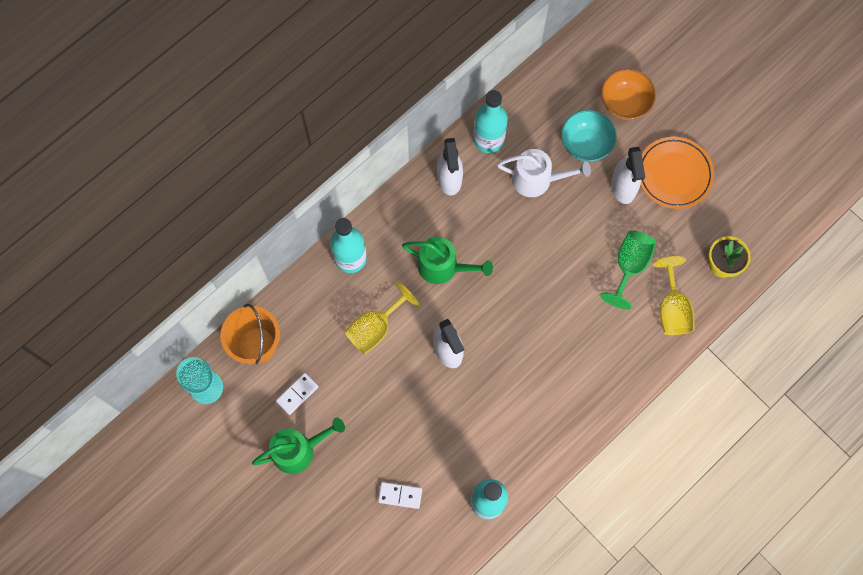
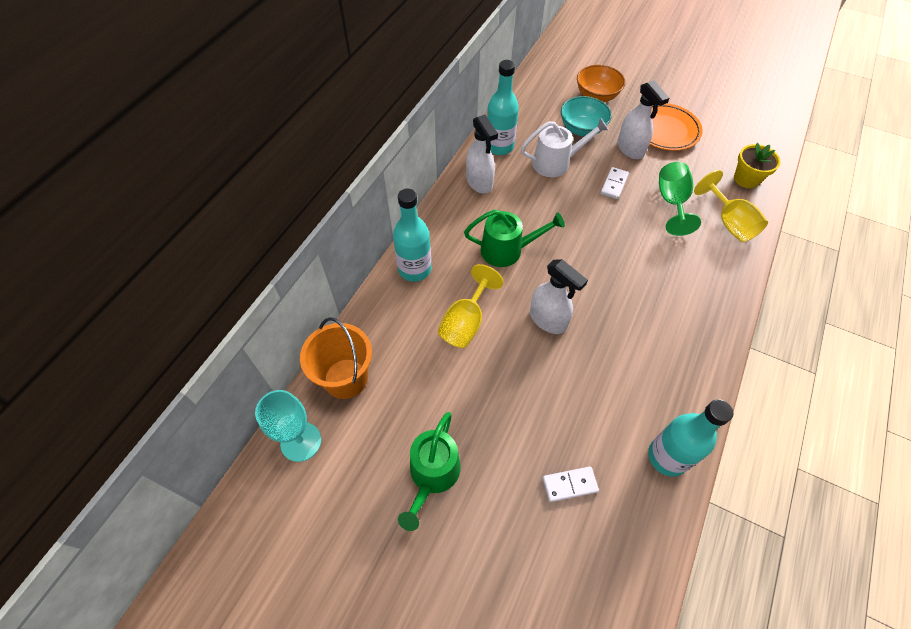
camera: 20 degrees left, 15 degrees down
(297, 394) = (408, 413): white domino -> white domino (614, 184)
(298, 450) = (432, 475): green watering can -> green watering can turned 150 degrees clockwise

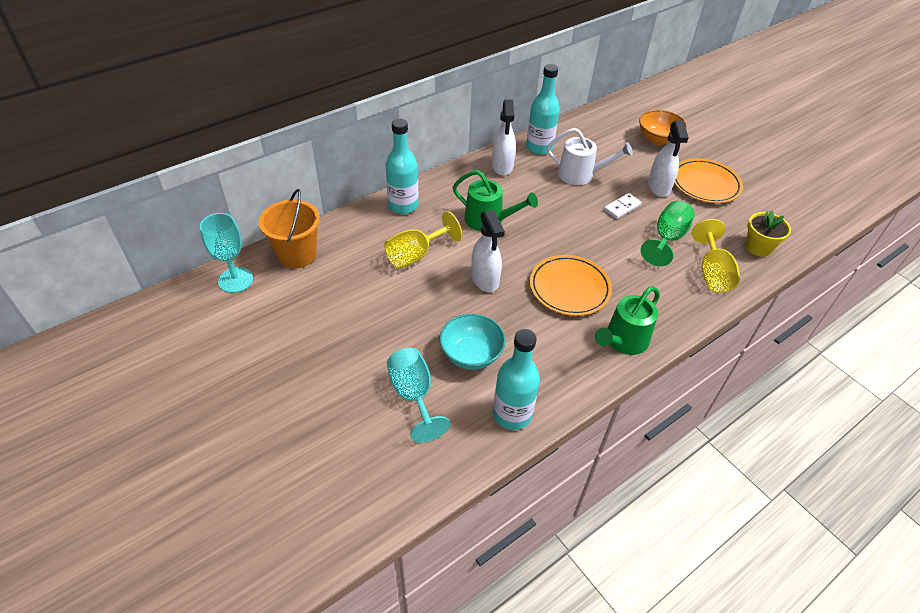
camera: 25 degrees right, 10 degrees down
(432, 475) = (312, 341): green watering can -> green watering can (623, 341)
(569, 484) = (413, 395): white domino -> turquoise goblet
(582, 129) = (624, 158): turquoise bowl -> turquoise bowl (471, 355)
(627, 294) = (569, 288): none -> orange plate

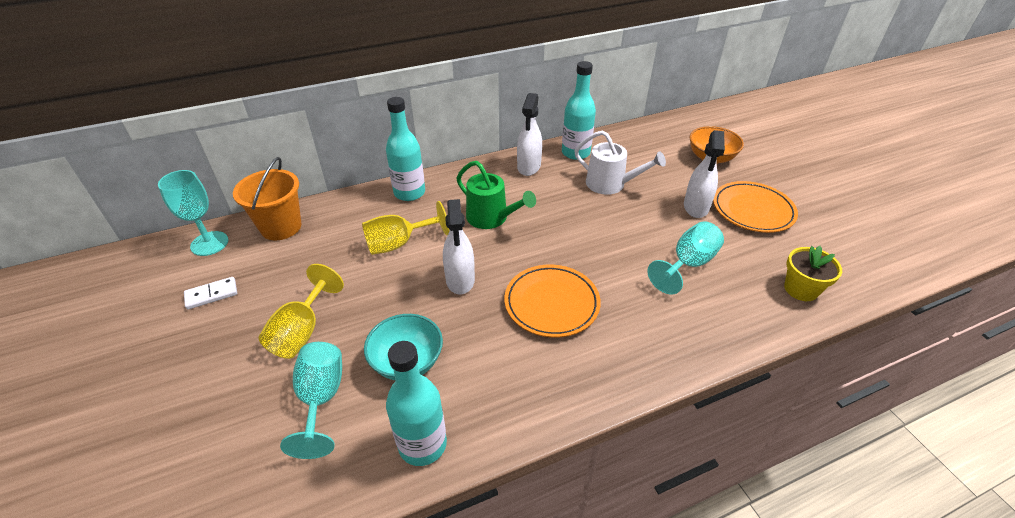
camera: 15 degrees right, 5 degrees down
(622, 207) = (645, 223): white domino -> white domino (211, 294)
(623, 341) = (594, 376): green watering can -> none
(667, 239) = (688, 264): green goblet -> turquoise goblet
(712, 273) = (732, 312): yellow goblet -> yellow goblet (302, 331)

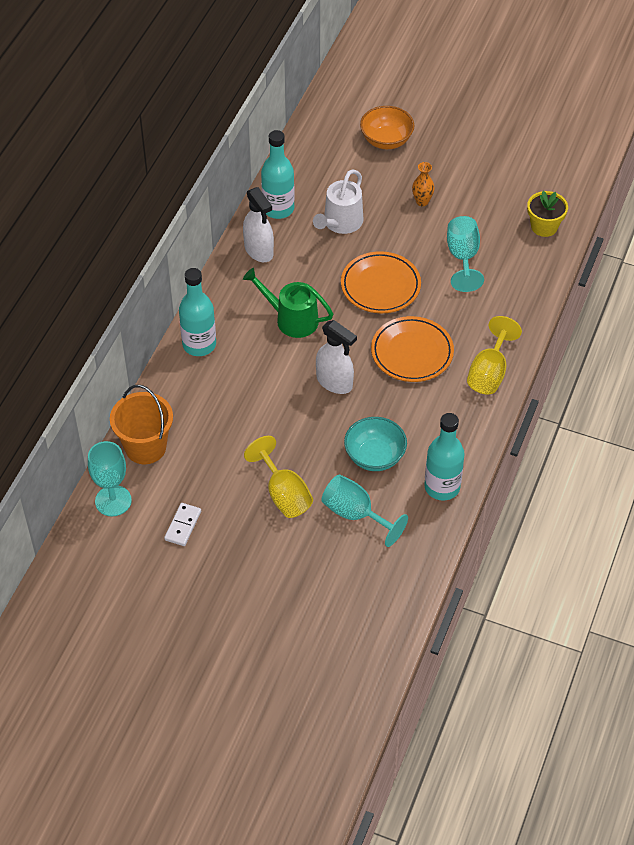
camera: 45 degrees left, 10 degrees up
(398, 244) = (255, 390): yellow goblet -> yellow goblet (489, 373)
(491, 218) = (292, 319): green watering can -> green watering can turned 150 degrees counterclockwise
(610, 184) = (340, 223): white watering can -> white watering can turned 135 degrees clockwise
(696, 207) = (422, 201): white spray bottle -> orange vase
(752, 210) = (461, 176): orange plate -> orange plate (380, 286)

